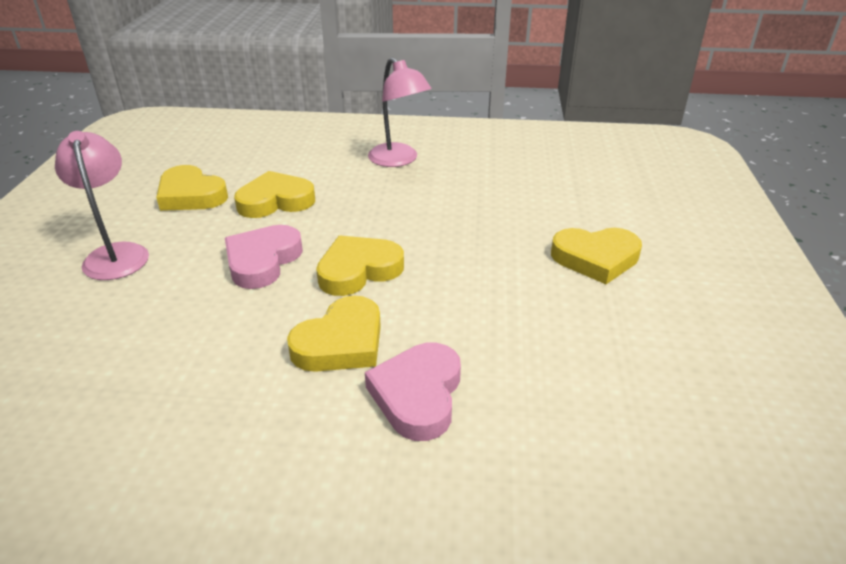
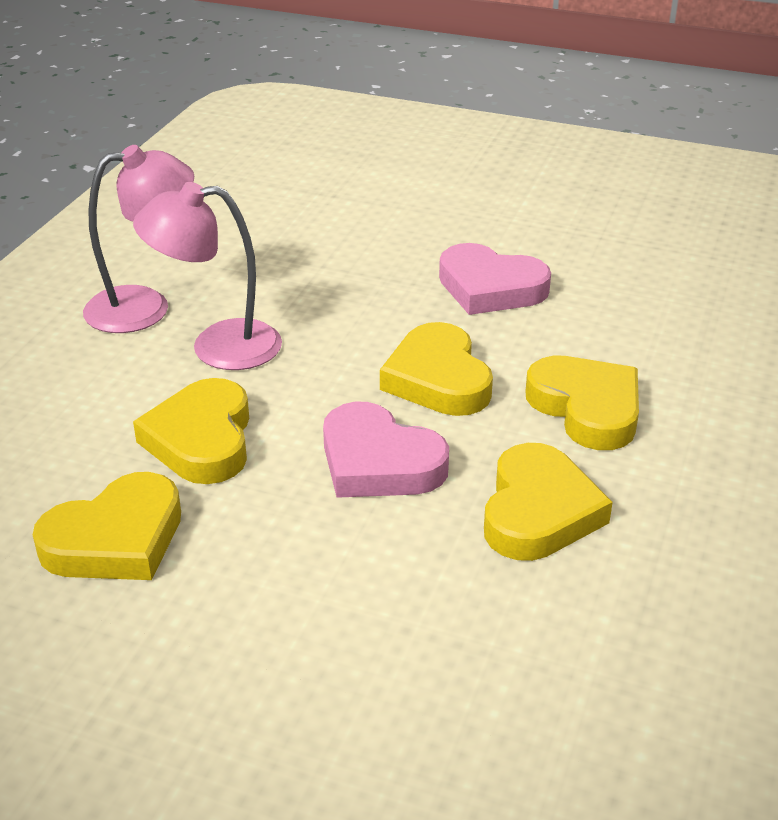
camera: 75 degrees left, 0 degrees up
(116, 254) = (283, 631): pink lamp -> pink lamp (217, 347)
(418, 395) = (685, 367): pink heart -> pink heart (490, 288)
(595, 258) = (479, 216): yellow heart -> yellow heart (538, 511)

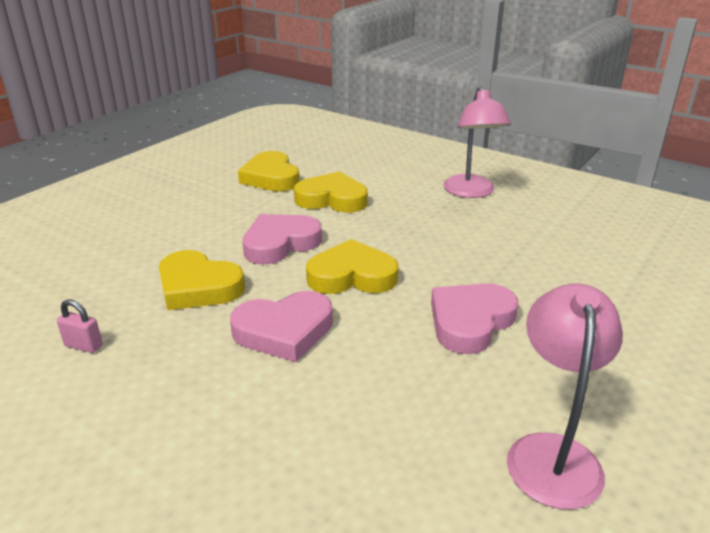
camera: 105 degrees right, 5 degrees down
(217, 347) = (420, 209): pink lamp -> pink lamp (552, 453)
(587, 408) = (284, 331): yellow heart -> pink heart
(731, 574) = (83, 345): none -> pink padlock

